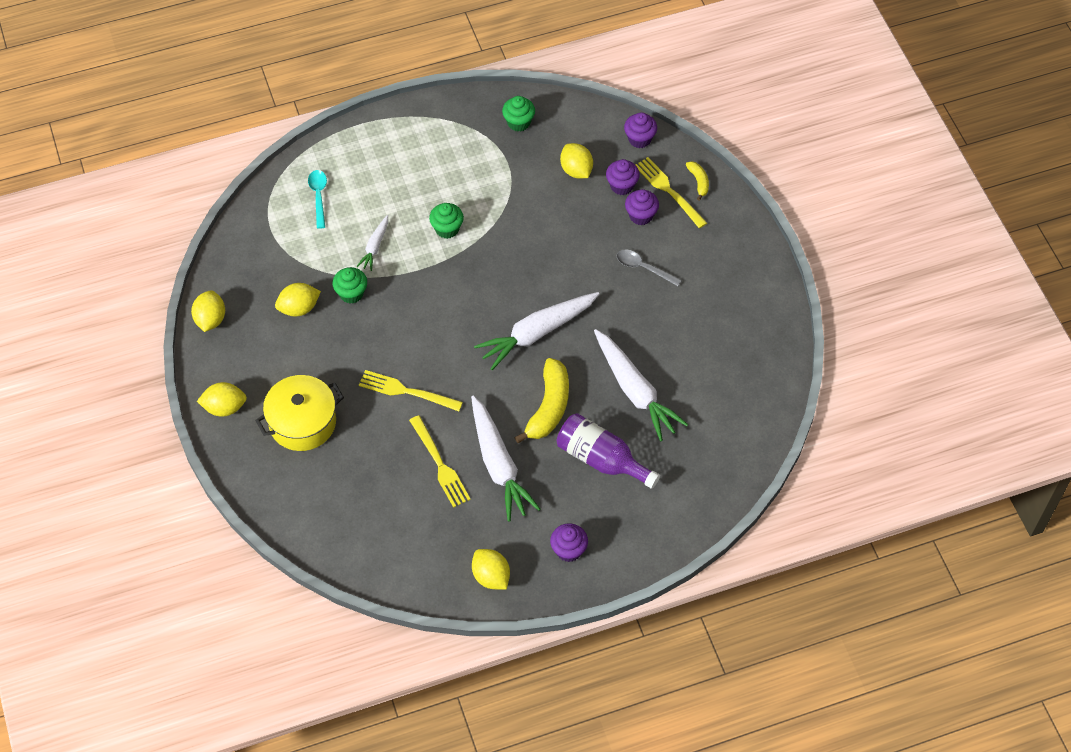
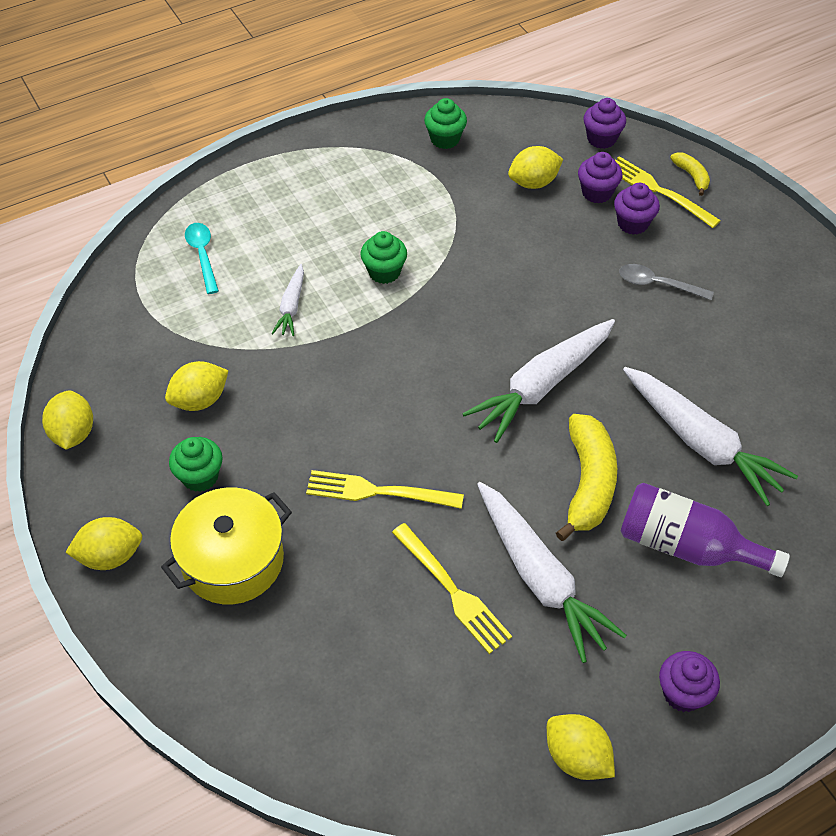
camera: 10 degrees left, 5 degrees down
(351, 293) = (271, 370): green cupcake -> green cupcake (200, 476)
(576, 170) = (533, 182): yellow lemon -> yellow lemon turned 75 degrees counterclockwise

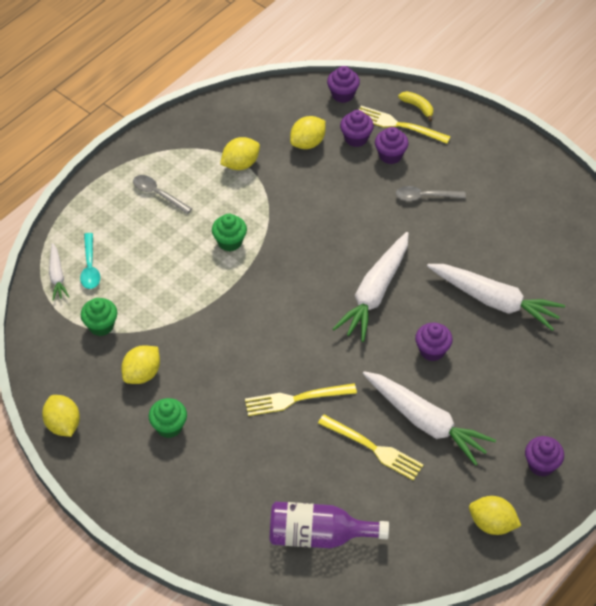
camera: 20 degrees left, 0 degrees up
(110, 556) = (134, 499): yellow lemon -> yellow lemon (240, 164)
(202, 255) = (90, 267): turquoise spoon -> turquoise spoon turned 150 degrees counterclockwise
(232, 560) = (219, 475): yellow pot -> none
(291, 306) = (174, 287): white carrot -> white carrot (57, 276)
(324, 194) = (158, 194): none -> grey spoon
(445, 139) = (228, 125): green cupcake -> green cupcake (101, 326)
(588, 483) = (432, 350): yellow banana -> purple cupcake
(687, 546) = (510, 372): purple bottle -> purple bottle (319, 535)

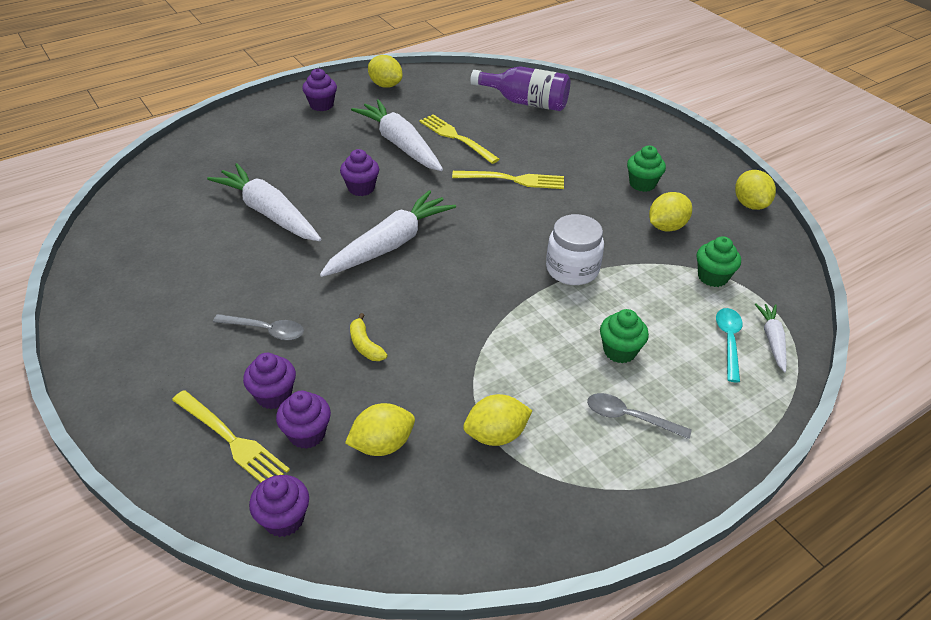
camera: 165 degrees left, 10 degrees down
(158, 194) = (629, 417): grey spoon -> grey spoon turned 150 degrees clockwise
(218, 305) = (572, 269): none -> white jar
(230, 242) = (541, 332): green cupcake -> green cupcake (619, 351)
(418, 107) = (182, 463): yellow banana -> yellow banana (365, 345)

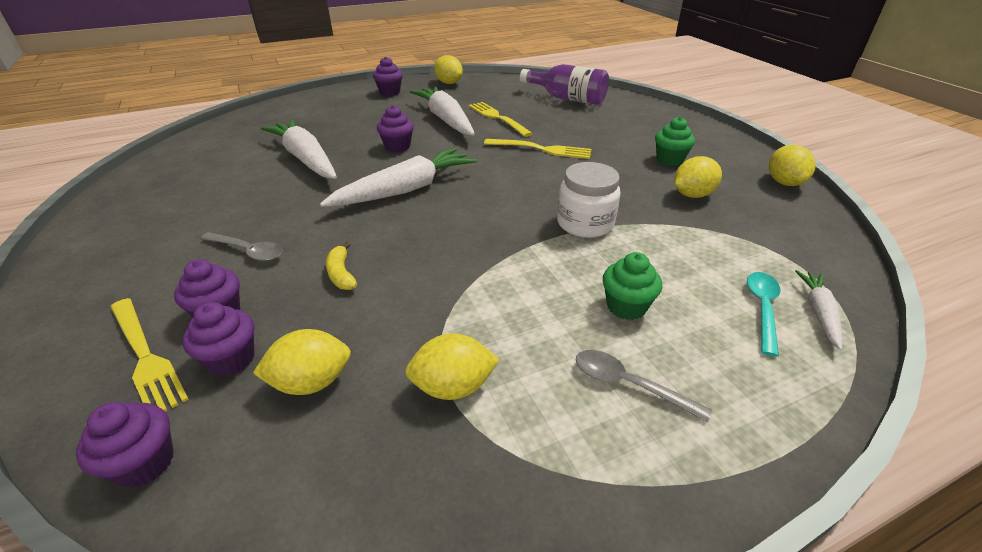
camera: 10 degrees right, 5 degrees down
(712, 277) = (742, 242): green cupcake -> none

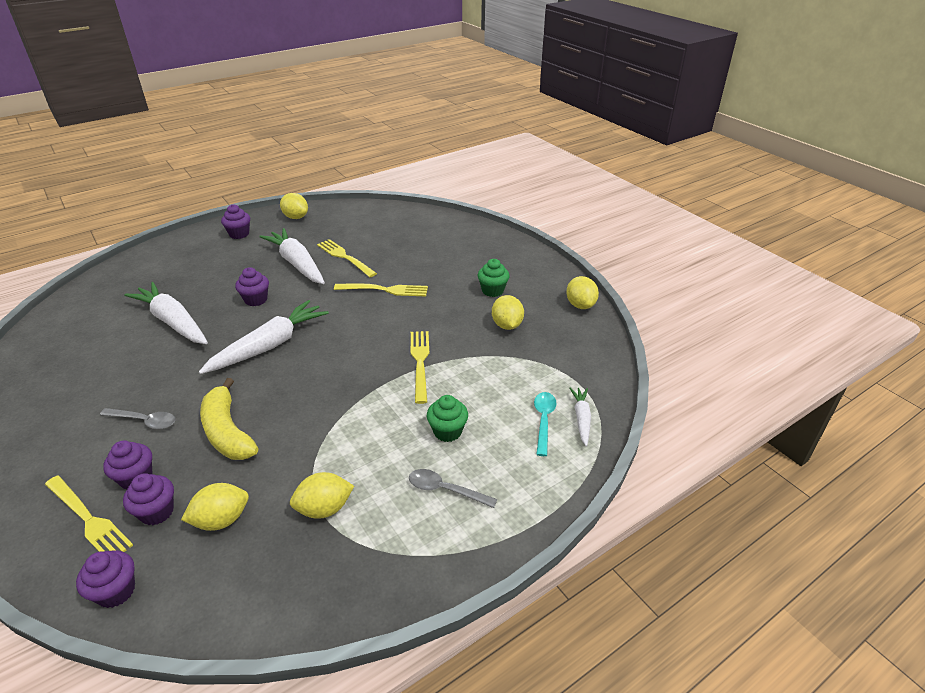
camera: 10 degrees left, 0 degrees up
(341, 274) = (227, 432): yellow banana -> yellow banana, size x1.99
(567, 98) = (408, 228): purple bottle -> none
(585, 223) = (420, 362): white jar -> yellow fork
(692, 195) = (507, 325): yellow lemon -> yellow lemon turned 60 degrees counterclockwise

